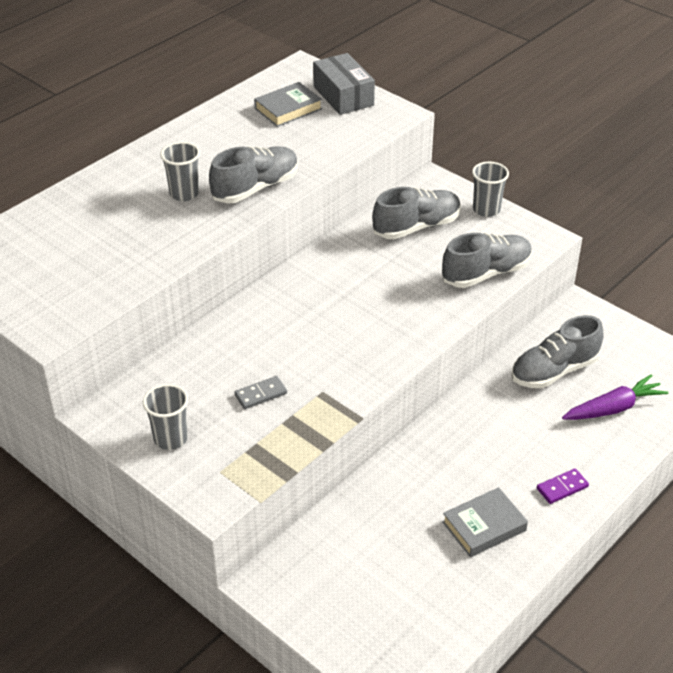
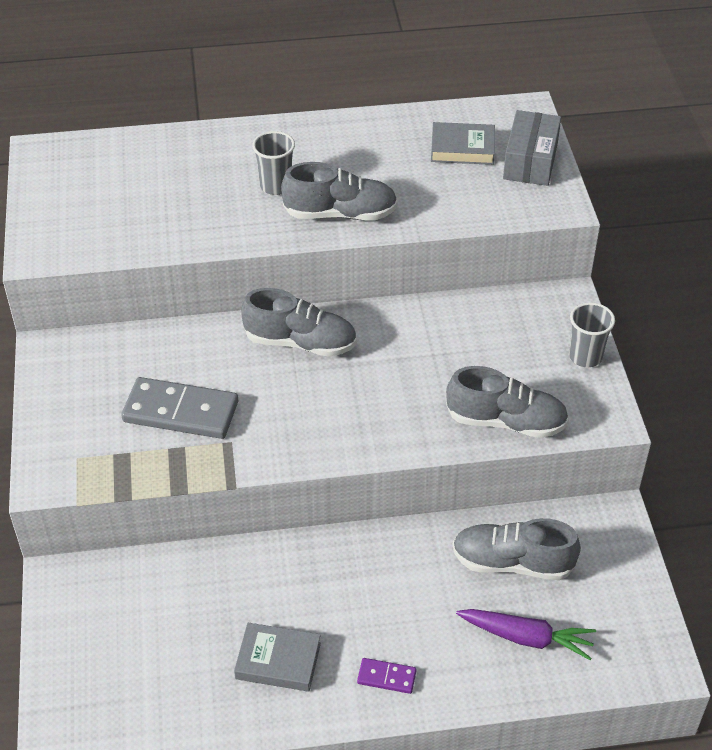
camera: 40 degrees right, 5 degrees up
(170, 439) = (73, 405): grey cup -> none
(260, 394) = (181, 411): grey domino -> grey domino, size x2.10
(416, 227) = (495, 335): grey shoe -> grey shoe (300, 342)

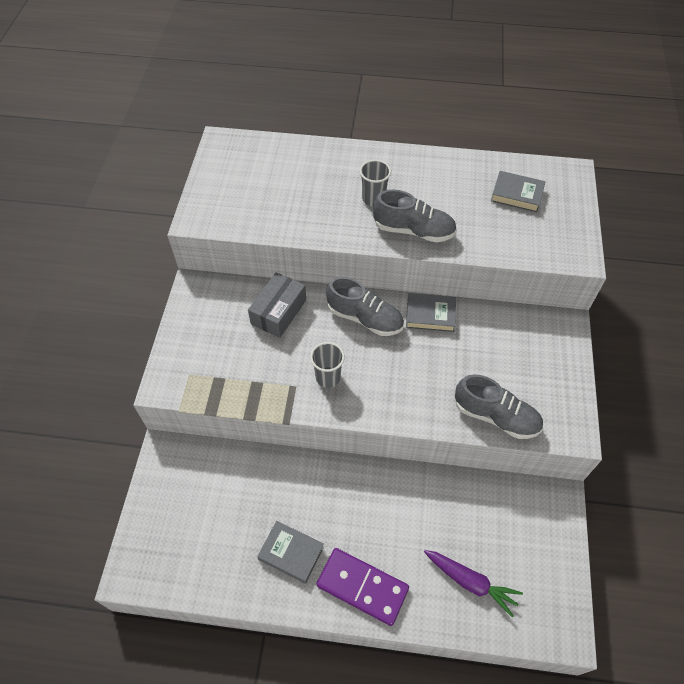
camera: 15 degrees right, 10 degrees up
(181, 411) = (268, 354): grey domino -> none
(386, 677) = (362, 587): purple domino -> purple domino, size x2.10
(387, 322) = (430, 315): none -> grey book
(512, 563) = (475, 517): grey shoe -> none
(530, 161) = (565, 214): grey box -> grey box (279, 312)
(585, 356) = (568, 375): grey cup -> grey cup (328, 377)

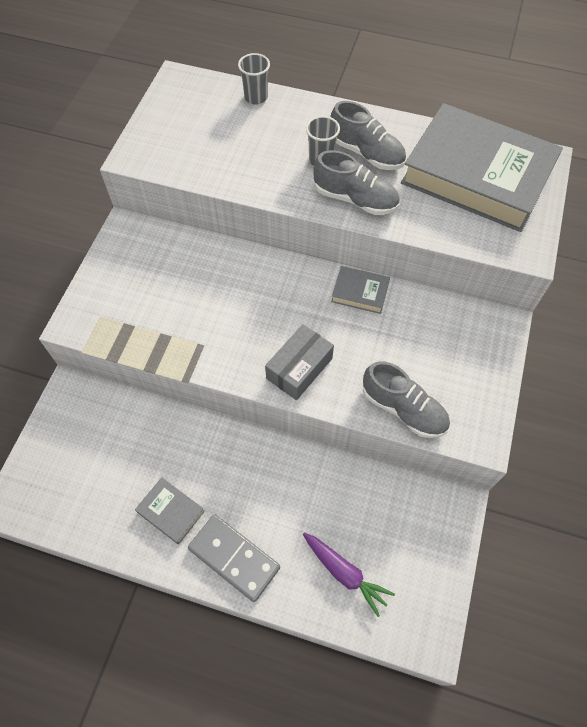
camera: 10 degrees right, 5 degrees up
(279, 312) = (204, 266): grey box -> grey box (299, 368)
(328, 377) = (238, 341): grey cup -> grey cup (256, 97)
(362, 587) = (234, 558): purple domino -> grey domino
(365, 318) = (291, 285): grey shoe -> grey shoe (366, 153)
(516, 194) = (477, 175): grey book -> grey book, size x2.49

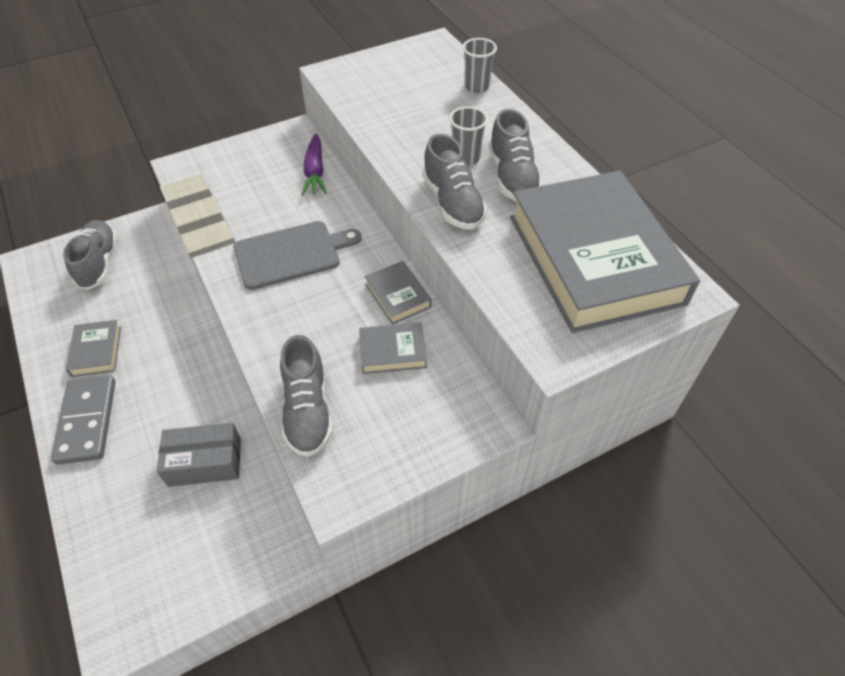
camera: 45 degrees right, 10 degrees down
(74, 454) = (98, 263): none -> grey shoe
(255, 321) = (291, 254): none -> grey cutting board
(299, 368) = (274, 311): grey box -> grey box (205, 462)
(344, 573) = (135, 511): purple carrot -> purple carrot (315, 171)
(403, 330) = (392, 351): none -> grey book

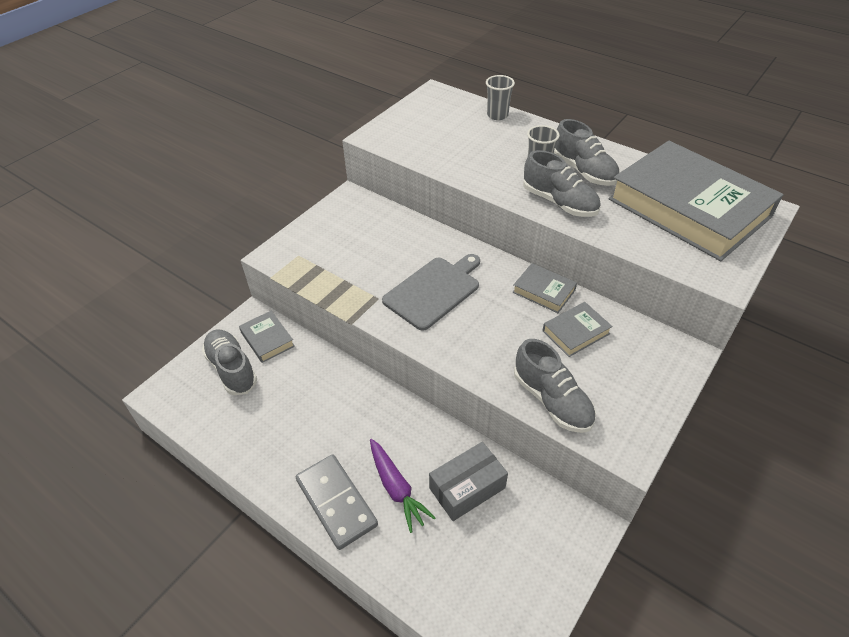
camera: 25 degrees left, 5 degrees down
(96, 351) = (294, 442): grey book -> grey book (267, 339)
(315, 171) = (396, 222): purple carrot -> purple carrot (396, 488)

